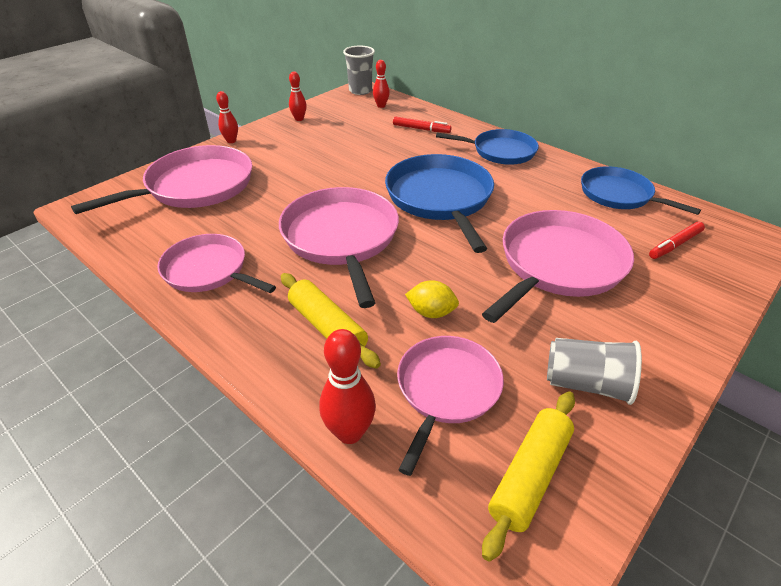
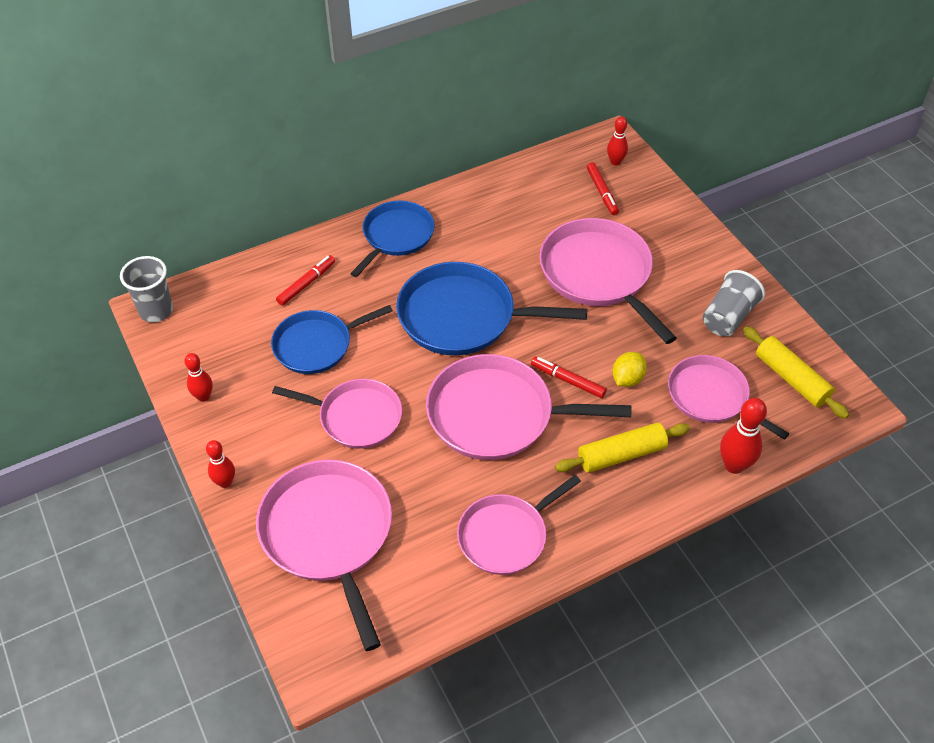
camera: 70 degrees left, 10 degrees up
(307, 174) = (356, 417): none -> pink pan
(381, 106) = (218, 302): red bowling pin -> red bowling pin (615, 162)
(404, 271) = (568, 380): none -> red marker
(619, 195) = (518, 188): blue pan -> blue pan (317, 345)

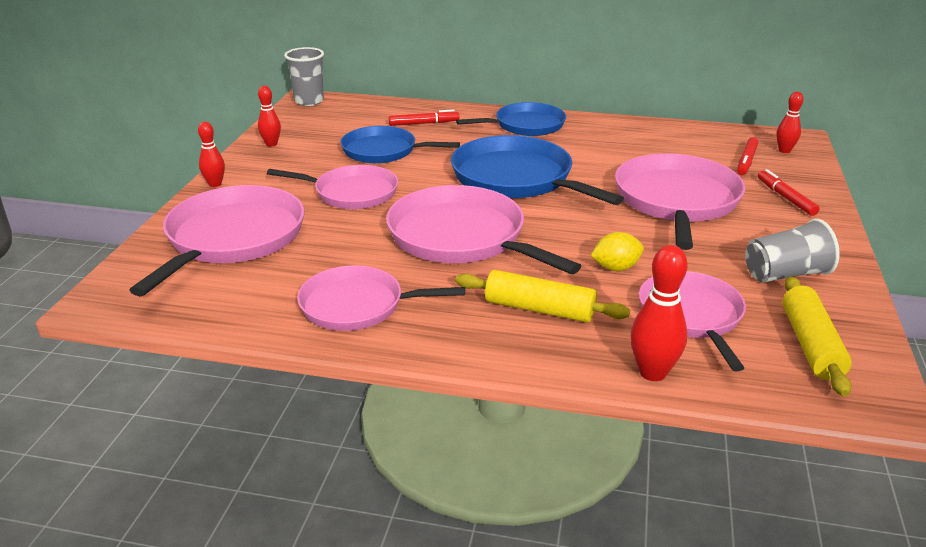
camera: 40 degrees right, 20 degrees down
(356, 417) = (352, 193): pink pan -> pink pan turned 45 degrees counterclockwise
(568, 380) = (555, 245): red marker -> red marker (785, 198)

